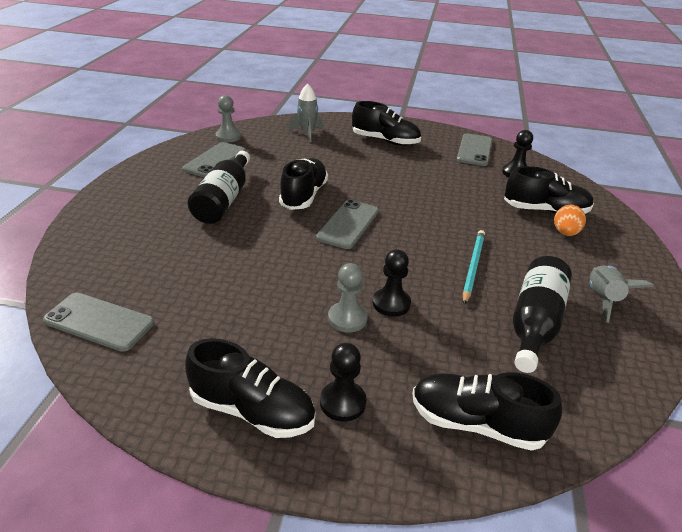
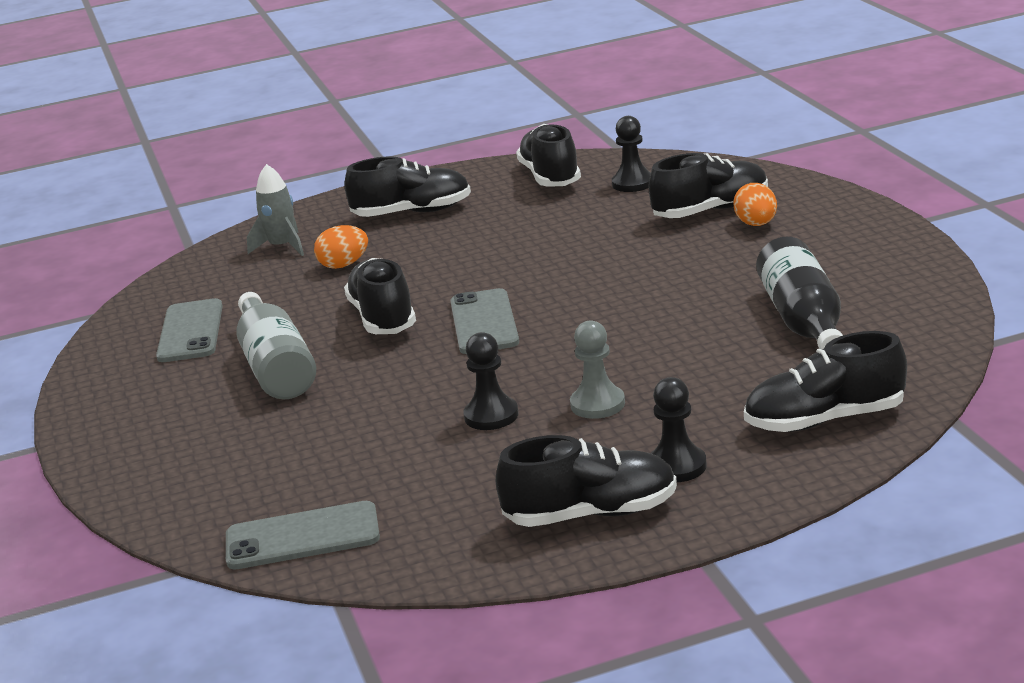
camera: 25 degrees left, 10 degrees down
(224, 200) = (276, 367): black bottle -> grey bottle
(228, 137) = (165, 297): grey pawn -> none
(322, 156) = (344, 265): none -> orange egg
(391, 303) = (631, 371): black pawn -> black pawn (491, 416)
(473, 267) = (685, 300): turquoise pencil -> none
(474, 150) = (550, 177): grey phone -> black shoe
(603, 299) = (854, 270): grey rocket -> none

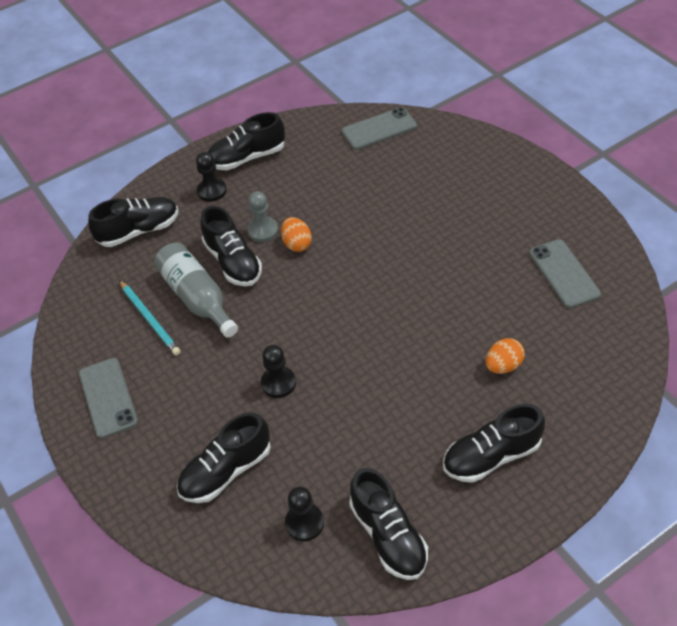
camera: 165 degrees right, 25 degrees up
(276, 367) = (476, 244): grey bottle -> grey bottle (197, 298)
(282, 247) = (575, 390): grey rocket -> none
(383, 318) = (433, 300): black shoe -> black shoe (233, 262)
(484, 322) = (359, 301): grey phone -> grey phone (108, 397)
(491, 416) = (320, 216): black pawn -> black pawn (278, 383)
(756, 224) = (187, 448): orange egg -> orange egg (297, 244)
(804, 321) = (150, 319): black bottle -> turquoise pencil

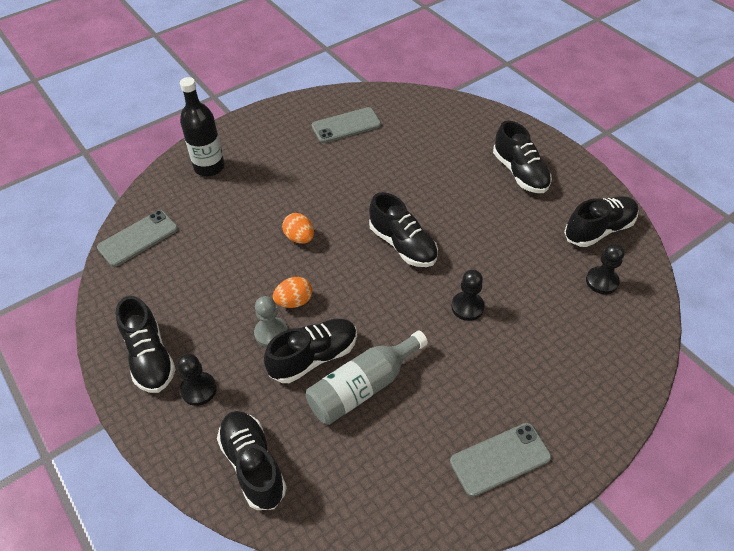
camera: 95 degrees left, 0 degrees up
(150, 319) = (393, 431): turquoise pencil -> none
(226, 471) = (566, 340): black shoe -> black shoe (402, 245)
(379, 129) = (138, 238): grey phone -> grey phone turned 75 degrees clockwise
(479, 163) = (209, 167): none -> black bottle
(503, 366) = (438, 163): orange egg -> orange egg (299, 238)

